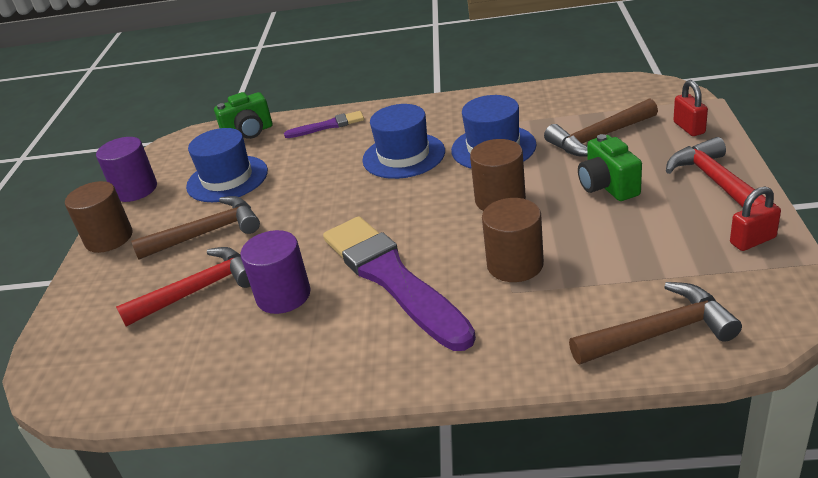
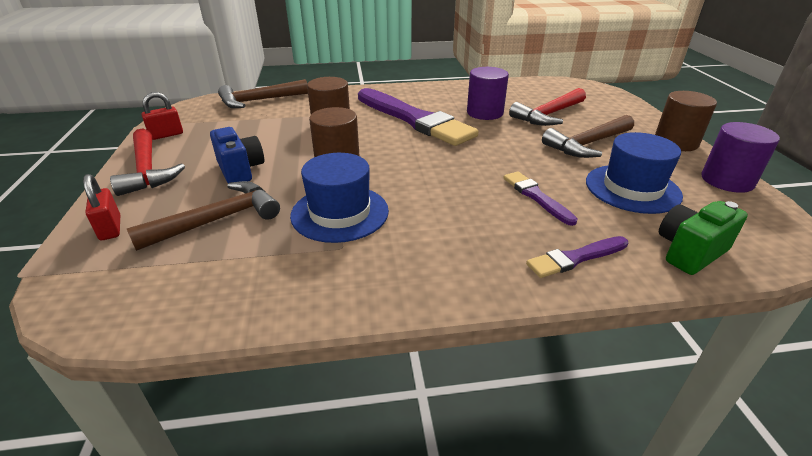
camera: 165 degrees right, 0 degrees up
(317, 168) = (536, 197): none -> purple brush
(403, 156) = (442, 207): blue hat -> none
(607, 186) = (240, 170): green camera -> blue camera

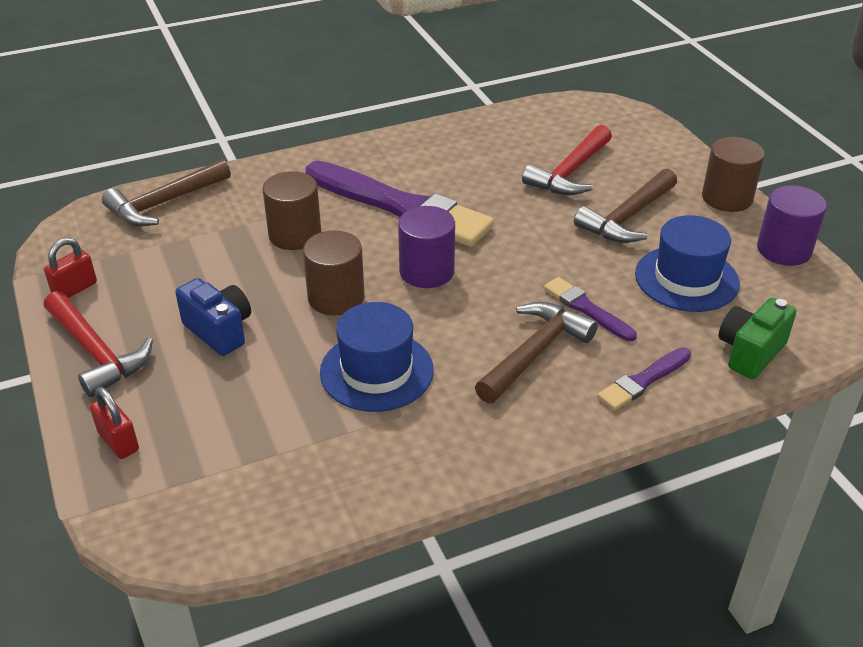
camera: 15 degrees left, 5 degrees up
(218, 220) = (240, 406): brown hammer -> brown hammer (535, 353)
(485, 113) = (488, 180): purple cylinder -> purple cylinder (426, 271)

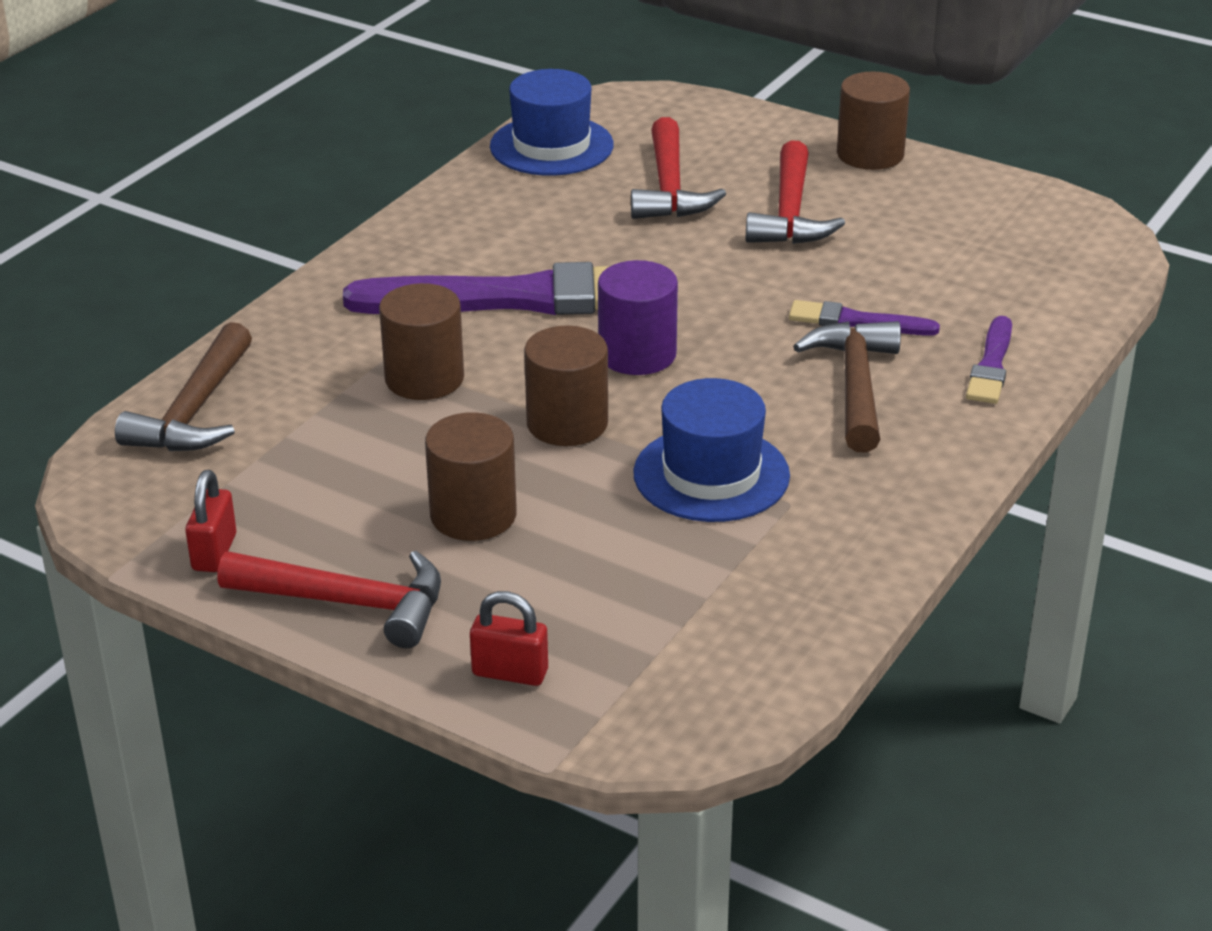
camera: 35 degrees left, 5 degrees down
(219, 331) = (473, 515): blue camera -> brown cylinder
(627, 218) = (790, 213): brown hammer -> red hammer
(686, 279) = (922, 252): blue hat -> blue hat (551, 146)
(750, 352) = (1059, 297): green camera -> none
(784, 250) = (984, 186): purple cylinder -> none

